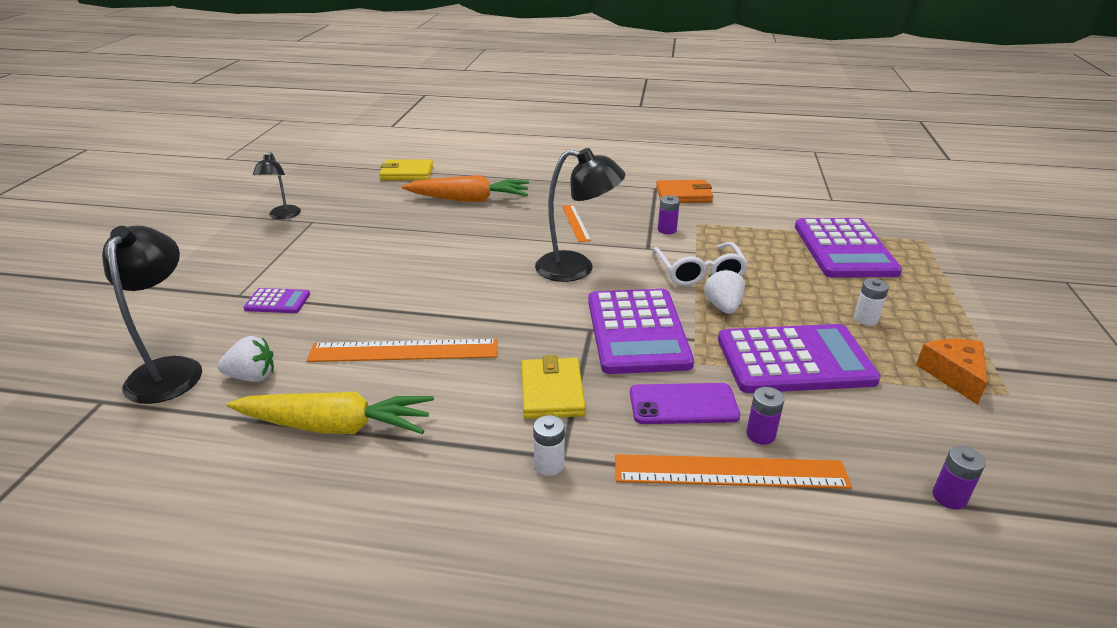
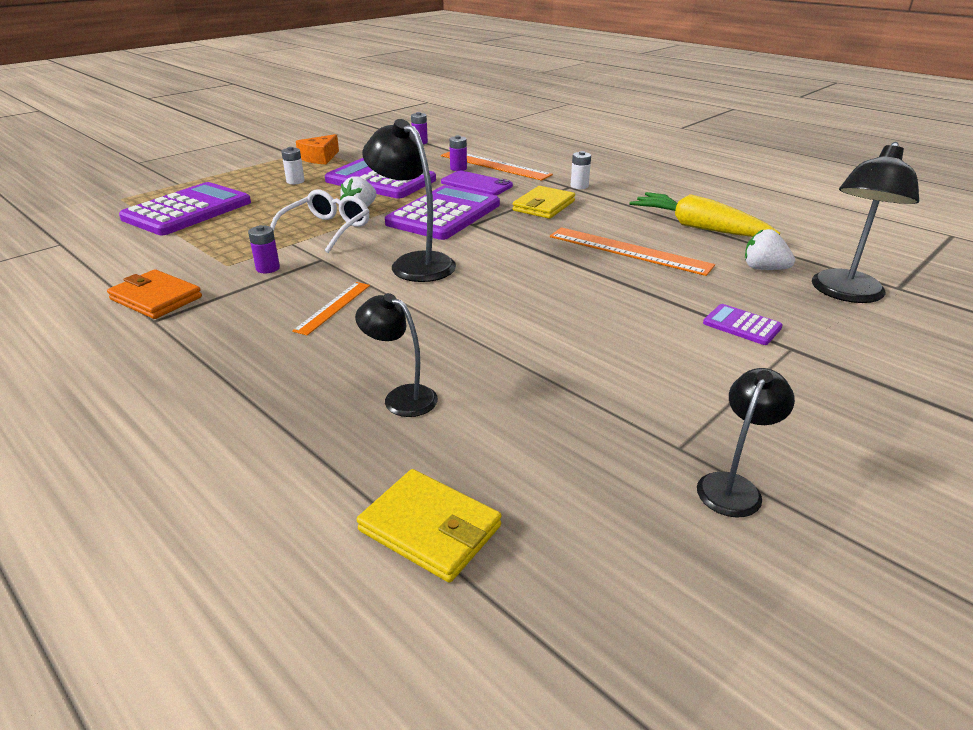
camera: 145 degrees left, 0 degrees up
(469, 199) = (401, 397): orange carrot -> black lamp

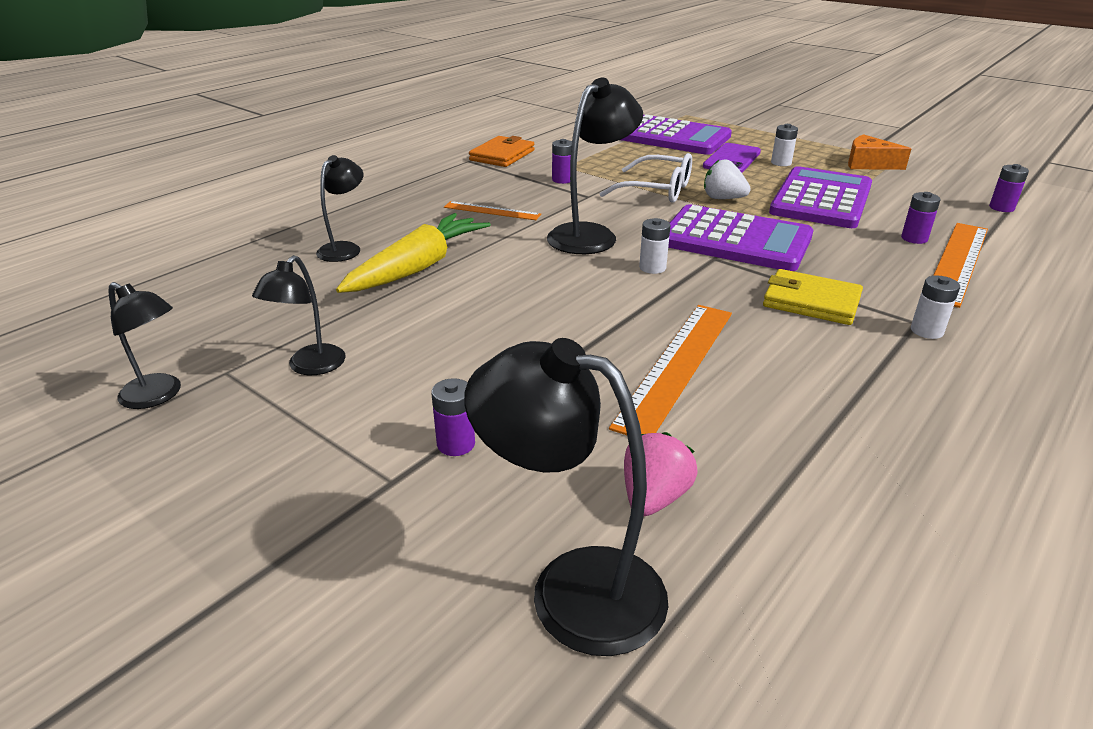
camera: 85 degrees right, 0 degrees up
(430, 528) = (190, 269): yellow wallet -> none
(476, 184) = (860, 253): purple phone -> purple phone (732, 159)
(485, 245) = (652, 268): none -> white battery
(660, 396) = (310, 367): none -> black lamp
(698, 227) = (811, 443): yellow carrot -> yellow carrot (418, 267)
(742, 325) = (456, 444): purple calculator -> purple battery
(763, 269) = (654, 497): white strawberry -> pink strawberry

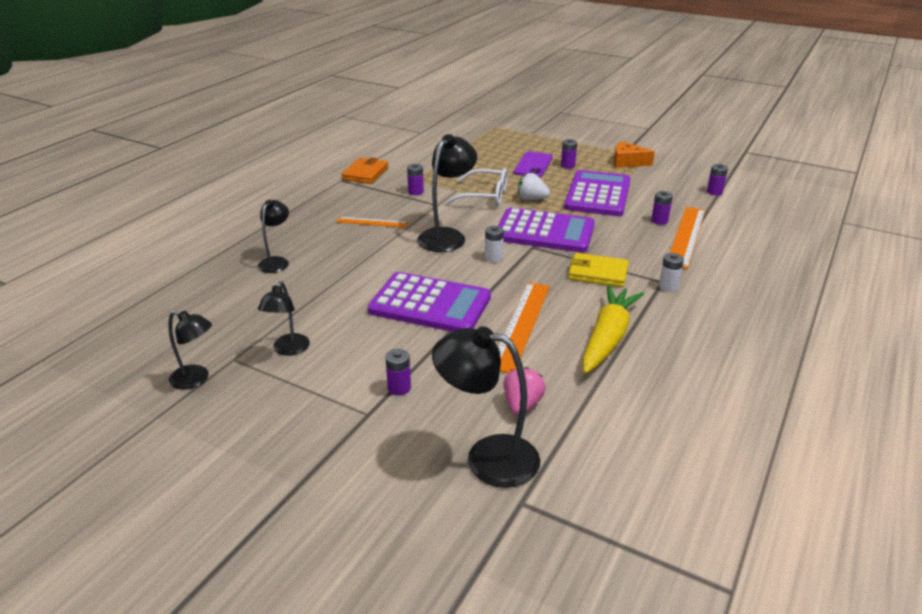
camera: 10 degrees left, 0 degrees up
(418, 267) = (334, 272): yellow carrot -> yellow carrot (608, 338)
(673, 137) = (488, 148): purple calculator -> purple calculator (430, 304)
(781, 163) = (567, 166): white battery -> purple battery

